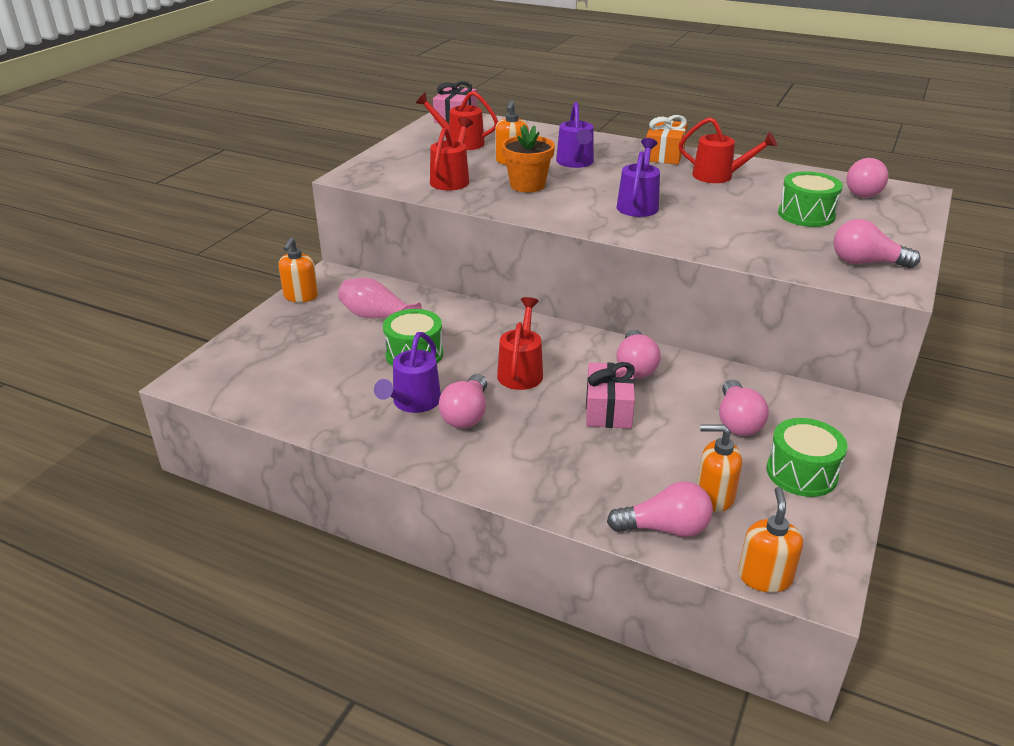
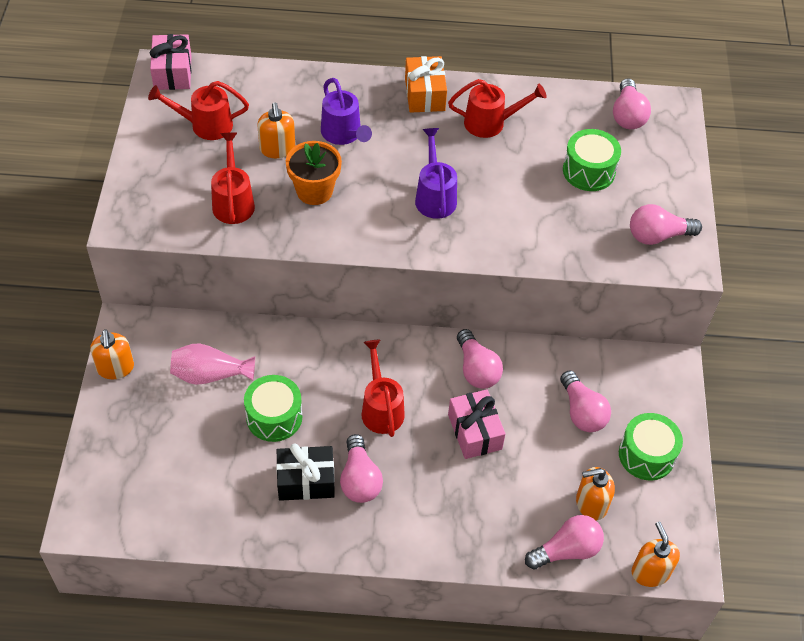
camera: 25 degrees left, 20 degrees up
(413, 403) = (306, 481): purple watering can -> black gift

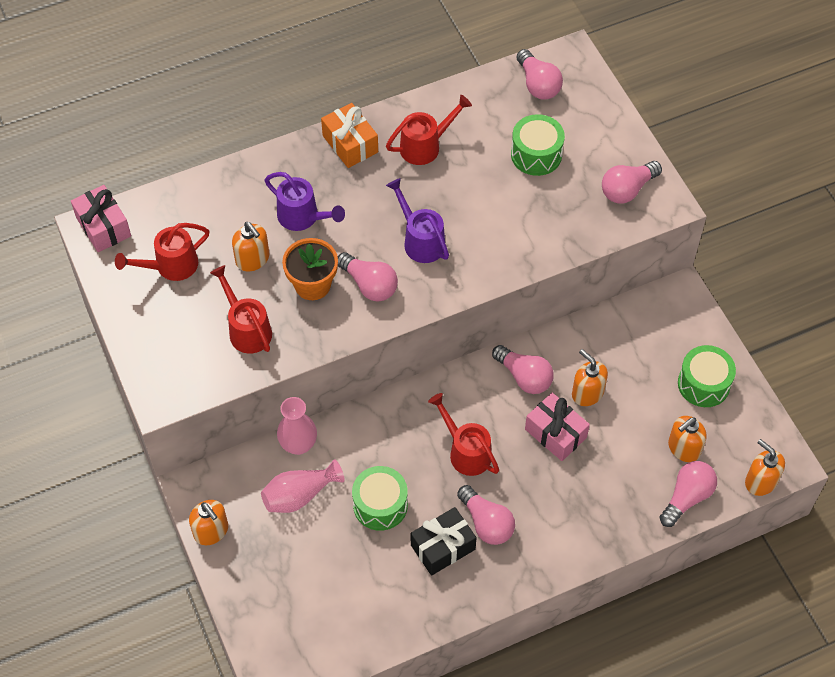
camera: 25 degrees left, 5 degrees up
(237, 332) = (298, 444): none -> pink vase
(527, 410) = (587, 393): none -> orange soap dispenser
(582, 412) = (631, 372): pink light bulb -> pink light bulb (369, 285)

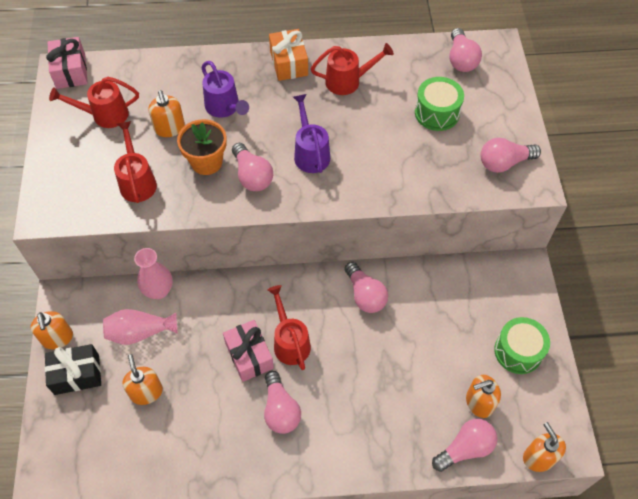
camera: 20 degrees right, 0 degrees up
(380, 505) = (200, 363): green drum -> none
(443, 547) = (234, 418): black gift -> black gift (77, 374)
(555, 433) = (372, 351): pink gift -> pink gift (249, 355)
(587, 393) = (413, 326): orange soap dispenser -> orange soap dispenser (146, 392)

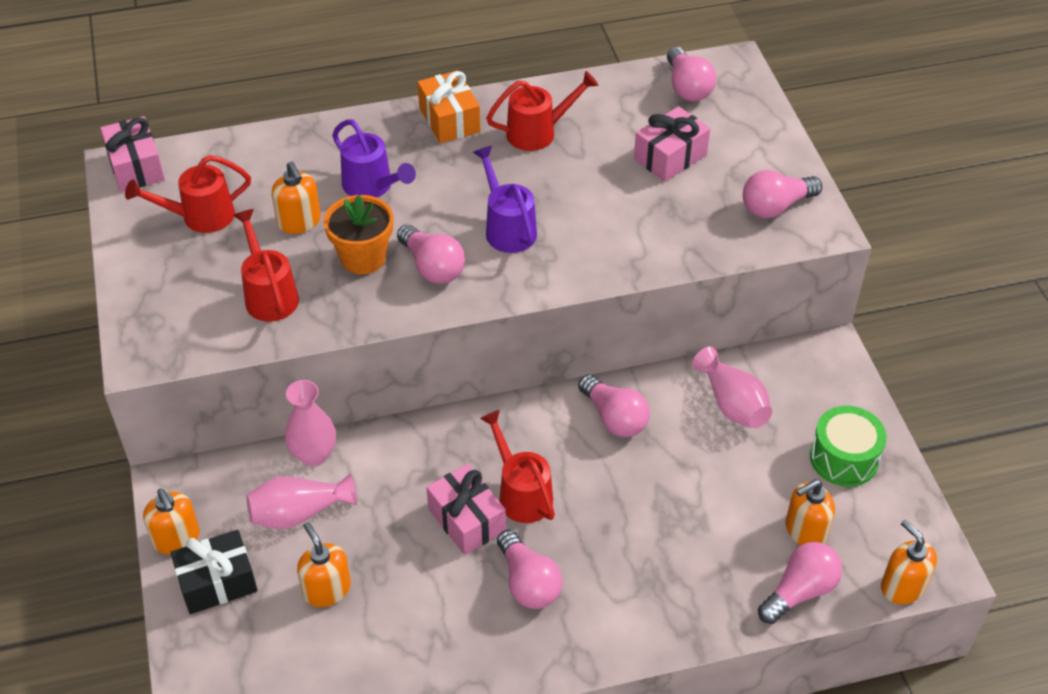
camera: 10 degrees left, 10 degrees down
(437, 113) = (670, 157): green drum -> pink gift
(448, 297) = (732, 404): none -> pink vase

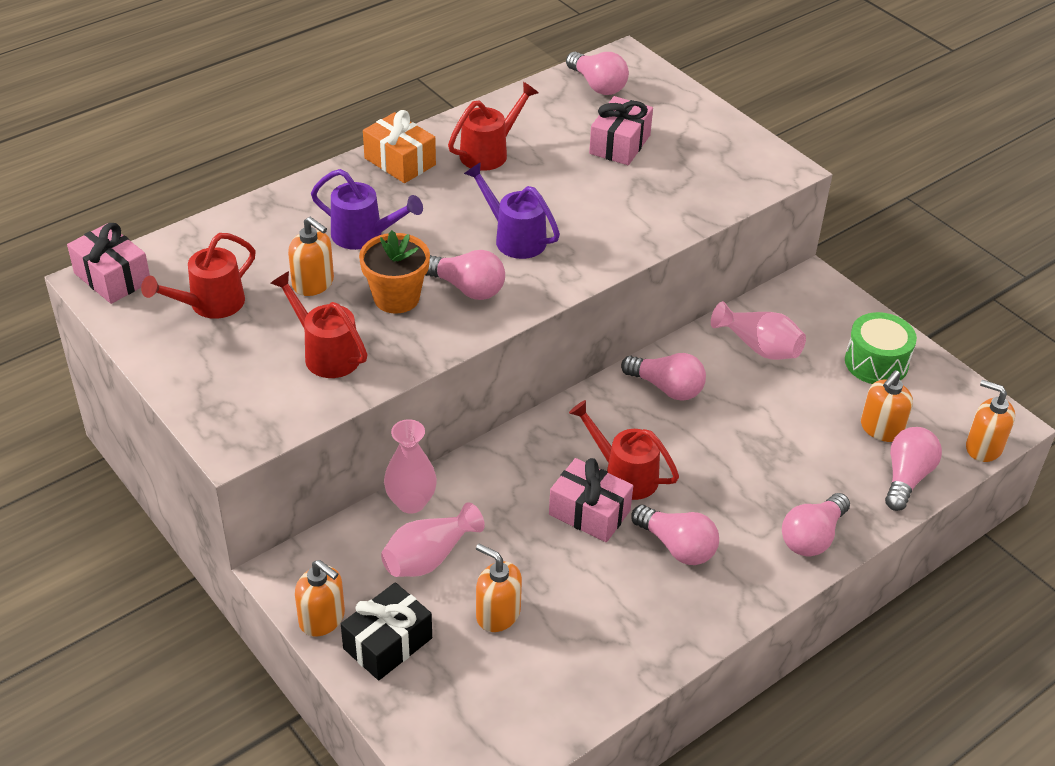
camera: 25 degrees left, 5 degrees down
(776, 206) = (735, 162): pink light bulb -> pink light bulb (812, 537)

